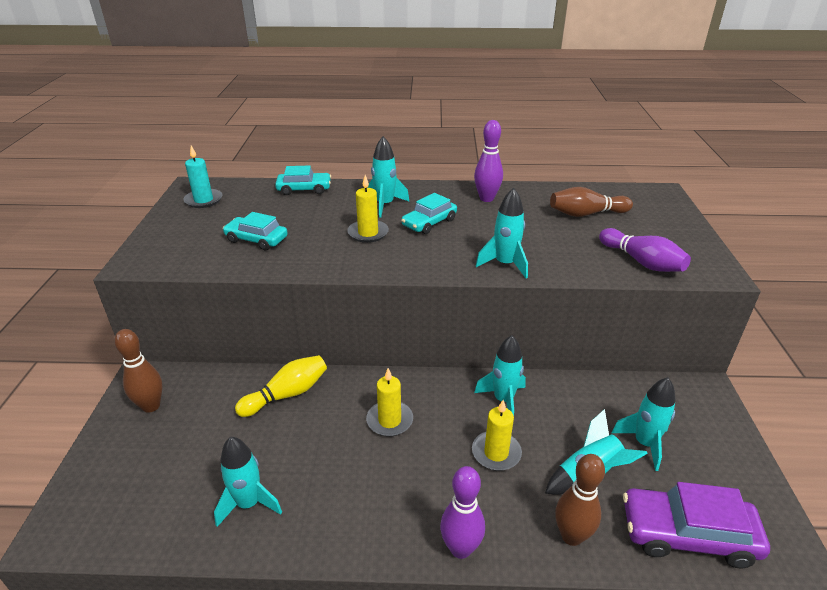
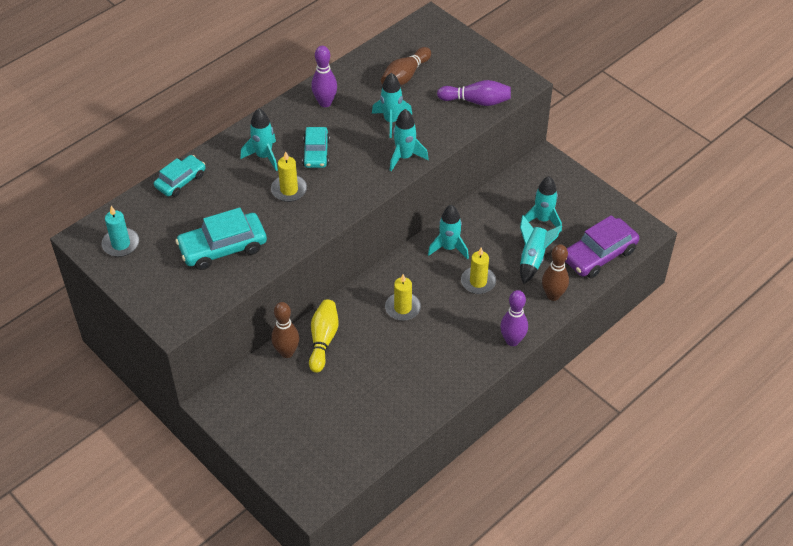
camera: 45 degrees left, 15 degrees up
(151, 406) = (251, 412): brown bowling pin -> brown bowling pin (287, 352)
(249, 503) = (389, 406): turquoise rocket -> turquoise rocket (391, 121)
(256, 239) = (223, 248): turquoise car -> turquoise car, size x1.55

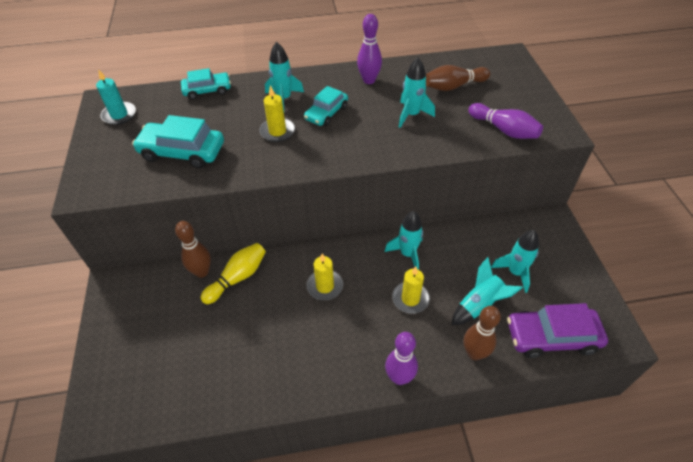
camera: 35 degrees right, 0 degrees up
(404, 157) = (398, 148): turquoise rocket -> none

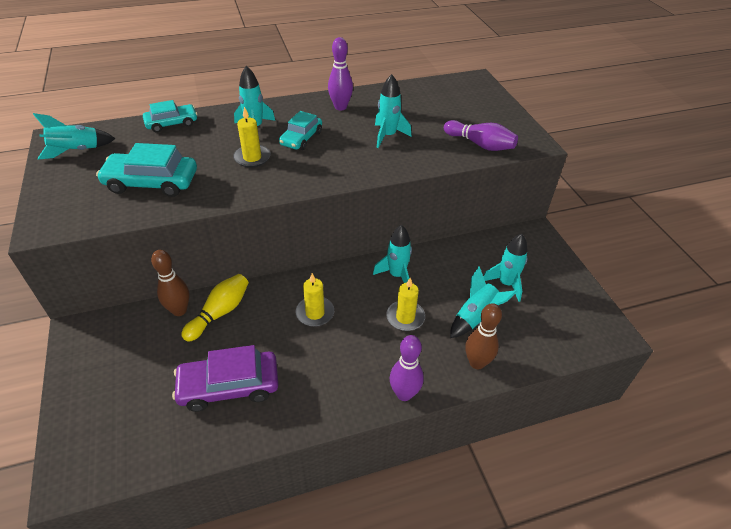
camera: 10 degrees left, 5 degrees down
(119, 115) = (76, 151): turquoise candle -> turquoise rocket
(453, 86) = (425, 109): brown bowling pin -> none
(552, 337) = (550, 340): purple car -> purple car (229, 386)

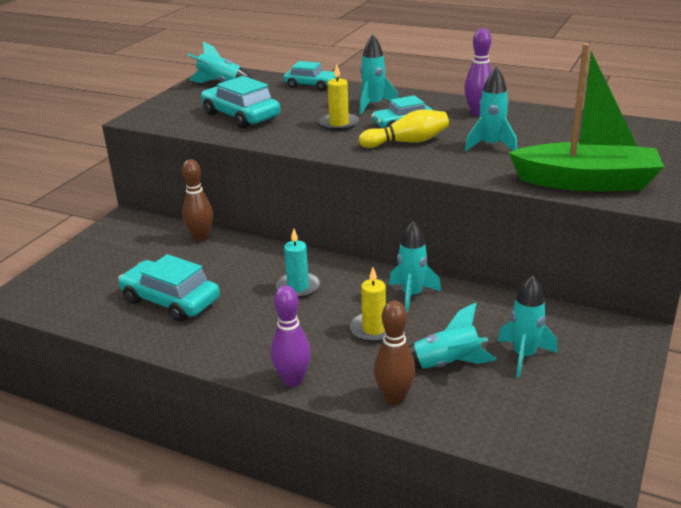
camera: 45 degrees right, 15 degrees down
(220, 313) = (226, 252): yellow bowling pin -> yellow bowling pin (407, 142)
(229, 386) = (170, 300): purple car -> turquoise car
(315, 313) = (298, 287): yellow candle -> turquoise candle
(480, 144) = (586, 182): purple bowling pin -> green boat

